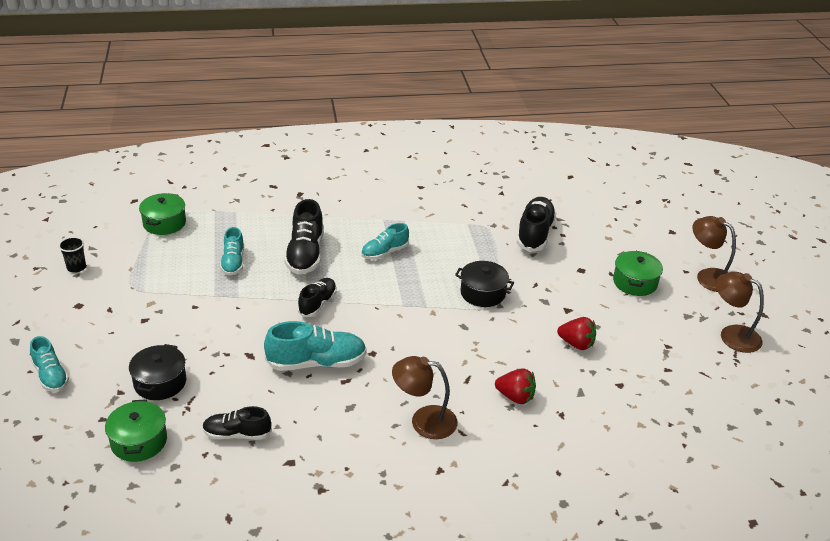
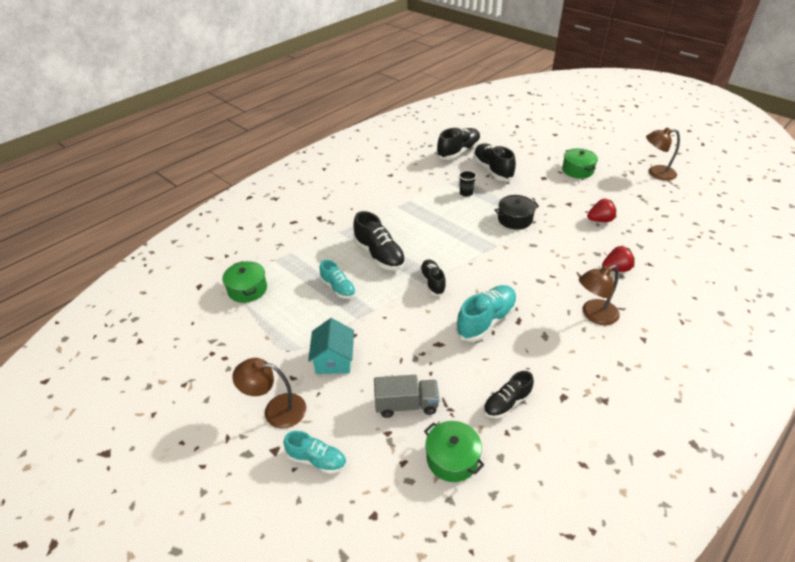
camera: 35 degrees left, 5 degrees up
(76, 267) = (220, 363): black cup -> black cup (466, 193)
(154, 315) = (333, 360): none -> turquoise house
(160, 382) = (406, 405): black pot -> grey truck
(384, 252) = (426, 226): turquoise shoe -> none
(525, 198) = (458, 152): none -> black shoe
(708, 276) = (604, 149): brown lamp -> brown lamp (276, 410)

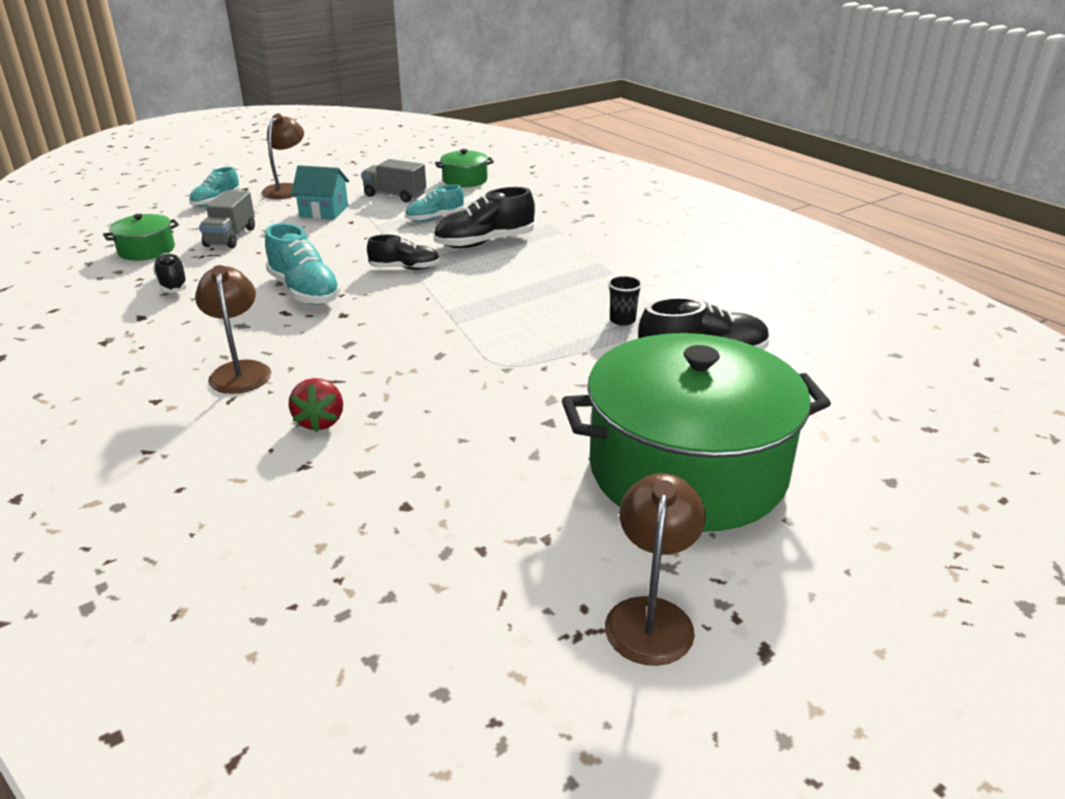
camera: 100 degrees right, 10 degrees down
(288, 324) = (395, 195): none -> grey truck
(458, 152) = (781, 333): black shoe -> none
(515, 219) = (521, 352): black pot -> none
(577, 170) = (687, 470): green pot -> green pot, size x2.38
(600, 220) = (473, 446): red strawberry -> none

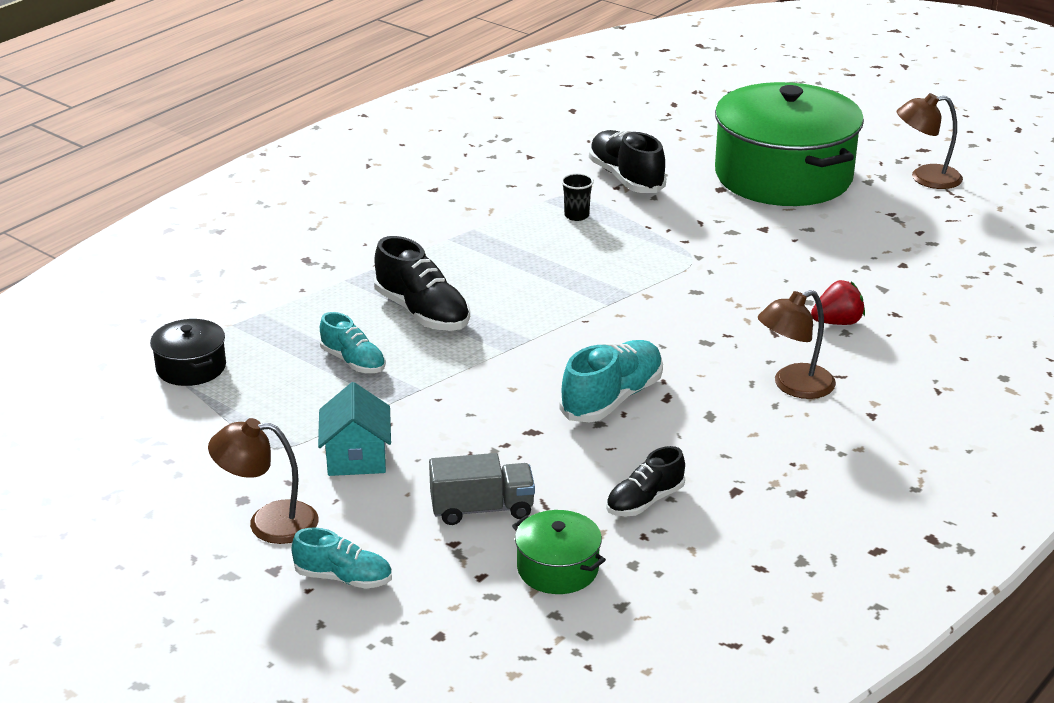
camera: 105 degrees left, 0 degrees up
(395, 195) = (272, 412): grey truck -> none
(405, 268) = (519, 349): black shoe -> none
(465, 180) = (191, 367): green pot -> black pot

